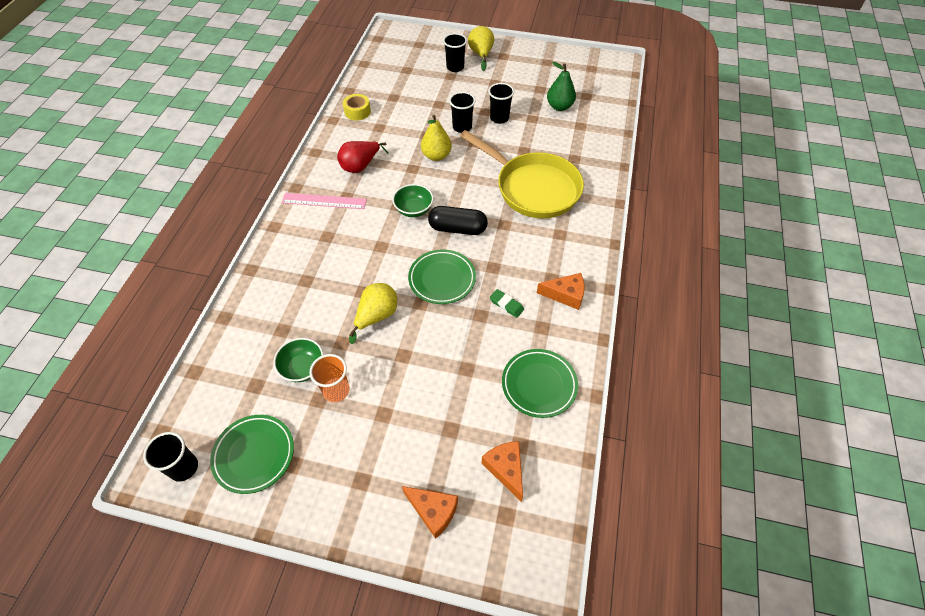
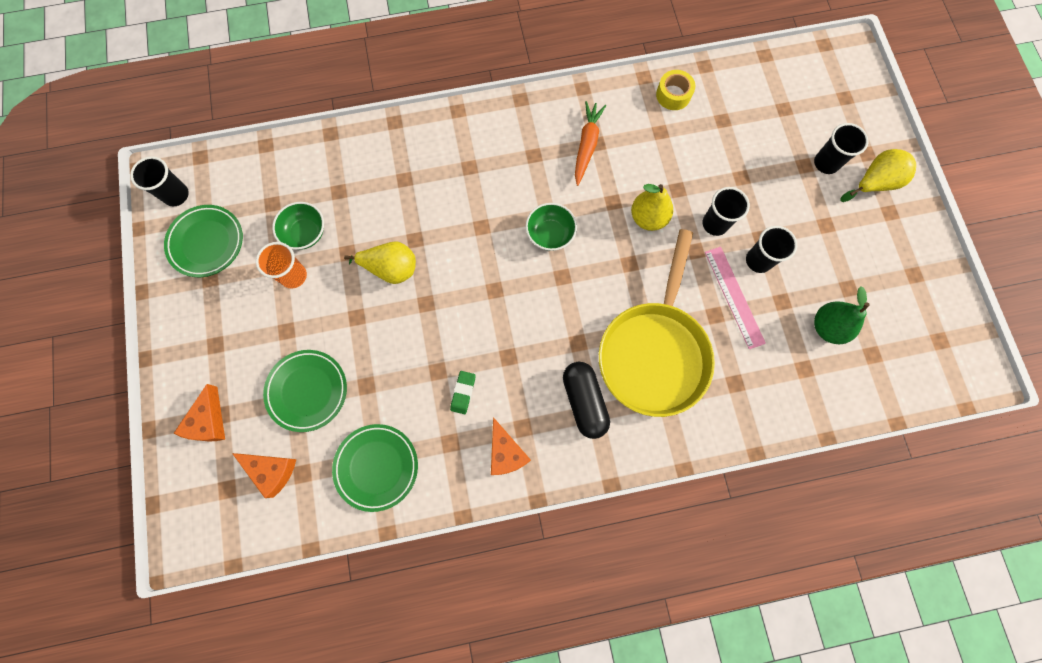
camera: 65 degrees right, 20 degrees up
(324, 201) = (516, 137): pink ruler -> pink ruler (734, 297)
(360, 166) = (587, 145): red pear -> orange carrot
(442, 279) = (467, 310): green plate -> green plate (307, 391)
(457, 229) = (545, 294): black capsule -> black capsule (584, 401)
(505, 469) = (272, 470): orange cheese -> orange cheese turned 75 degrees clockwise

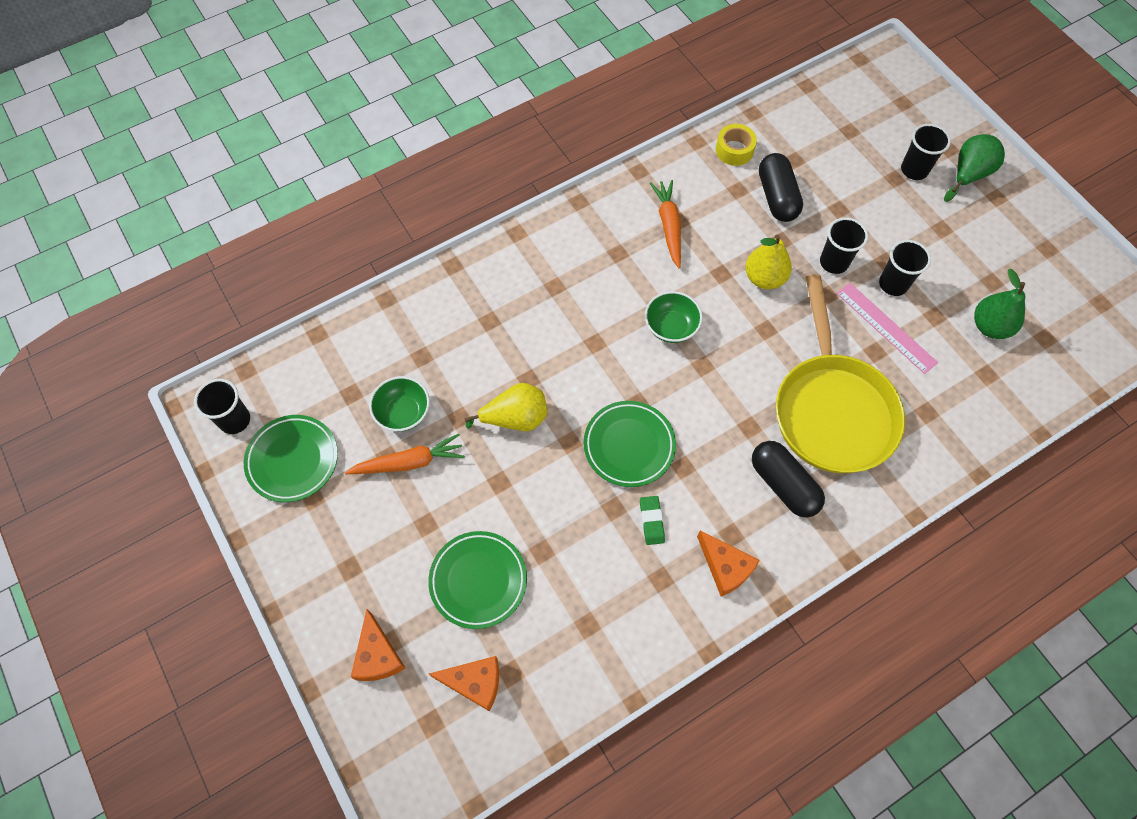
camera: 20 degrees left, 10 degrees down
(293, 276) = (409, 462): orange cup -> orange carrot
(376, 467) = (592, 634): green plate -> green plate (629, 445)
(691, 149) = (777, 197): none -> black capsule
(874, 183) = (968, 174): yellow pear -> green pear

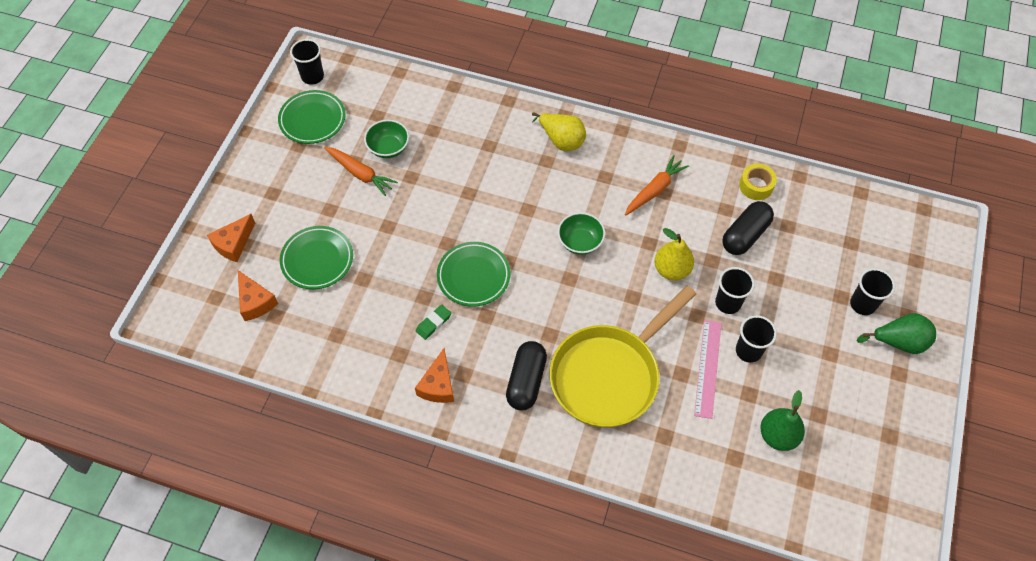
camera: 50 degrees right, 5 degrees down
(515, 418) = (436, 205): yellow pear -> yellow pear (561, 140)

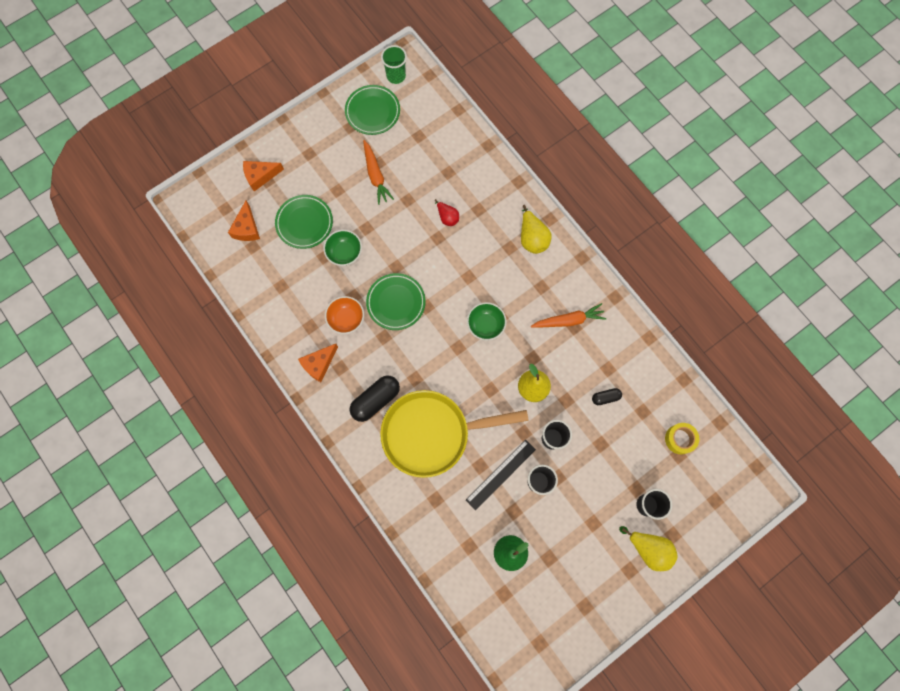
camera: 35 degrees right, 15 degrees up
(312, 76) = (396, 76): black cup -> green cup
(388, 148) = (408, 167): green bowl -> green bowl (344, 253)
(433, 323) = (346, 319): green eraser -> orange bowl
(464, 169) = (447, 217): none -> red pear
(707, 368) = (500, 474): pink ruler -> black ruler
(745, 235) = (605, 397): black capsule -> black capsule, size x0.53
(756, 186) = (645, 365): yellow tape -> yellow tape (680, 439)
(898, 342) = (649, 549): green pear -> yellow pear

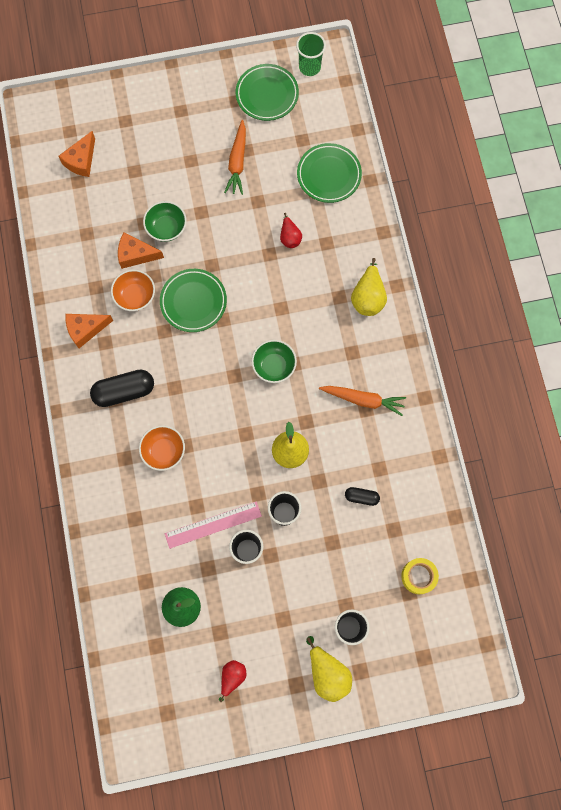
camera: 25 degrees right, 0 degrees up
(260, 176) = (120, 113): orange cheese -> orange cheese (136, 255)
(304, 223) = (141, 180): green plate -> green plate (329, 175)
(432, 433) = (164, 451): yellow pan -> orange bowl
(500, 474) = (213, 524): black ruler -> pink ruler
(576, 589) = (232, 677): none -> red pear

